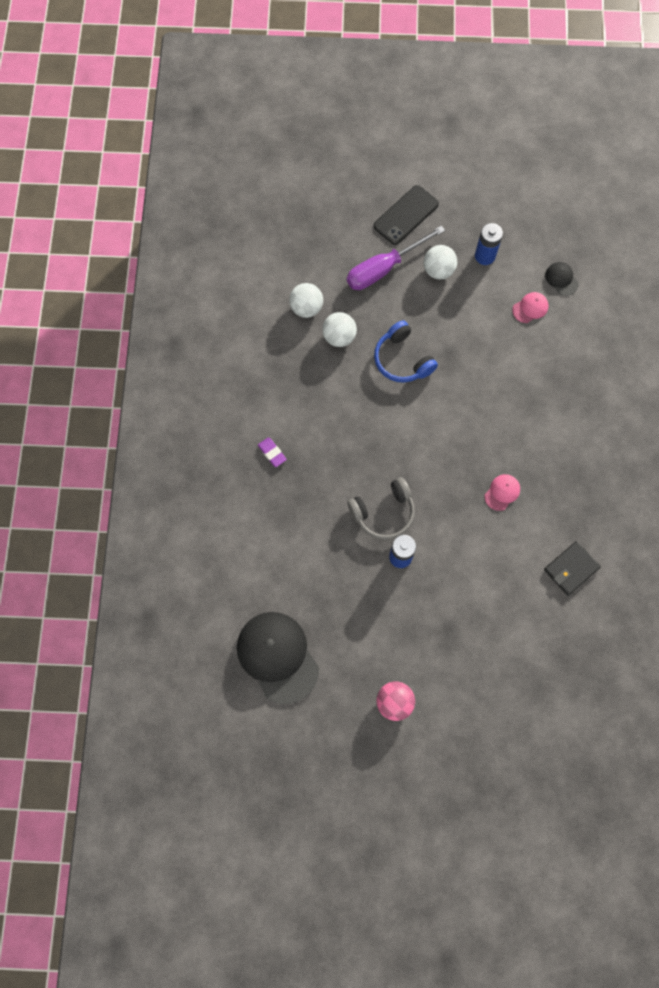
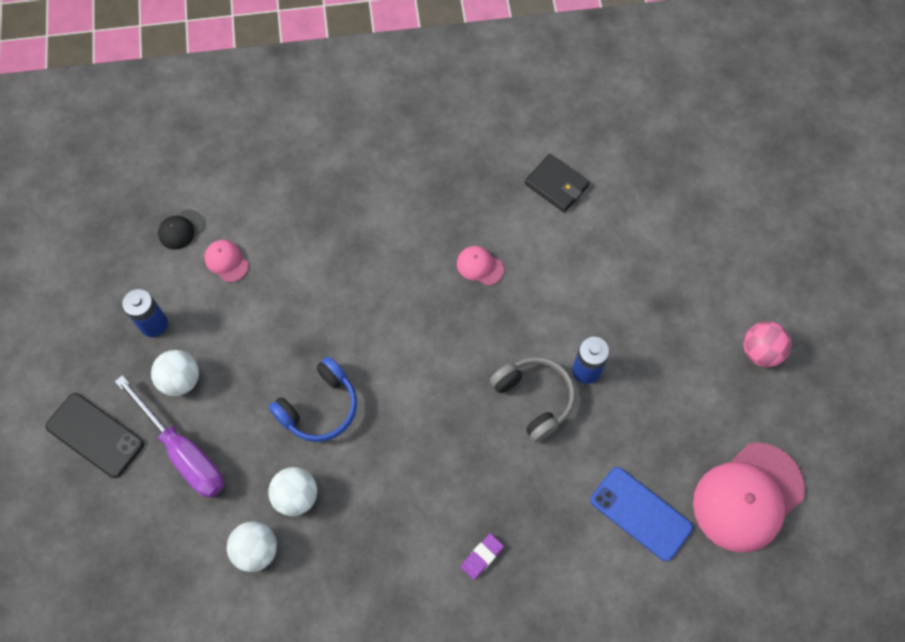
camera: 100 degrees left, 5 degrees down
(277, 657) = (748, 497): black cap -> pink cap
(281, 572) = (640, 514): none -> blue phone

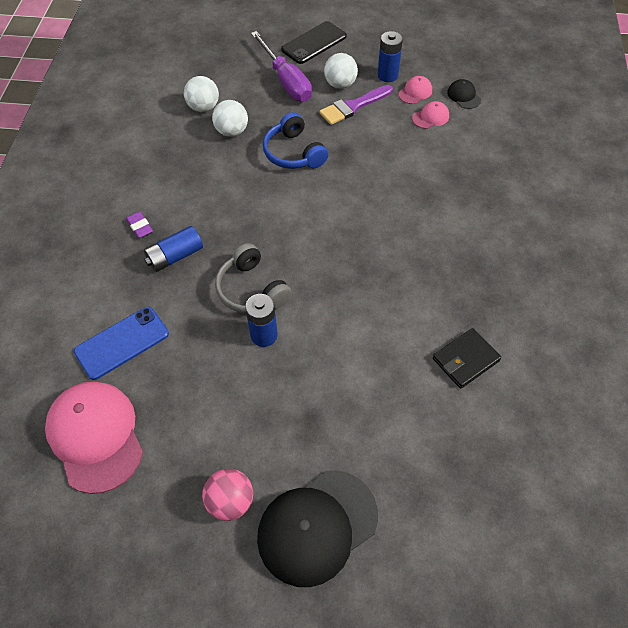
camera: 105 degrees right, 10 degrees down
(183, 452) = (286, 81): purple screwdriver -> purple screwdriver turned 90 degrees counterclockwise
(221, 355) = (353, 106): none -> purple brush
(480, 266) = (389, 277): pink cap -> pink cap (415, 92)
(513, 498) = (175, 256): none -> blue battery
(534, 399) = (251, 289): grey headphones -> grey headphones turned 75 degrees clockwise
(754, 276) = (317, 527): none -> black cap

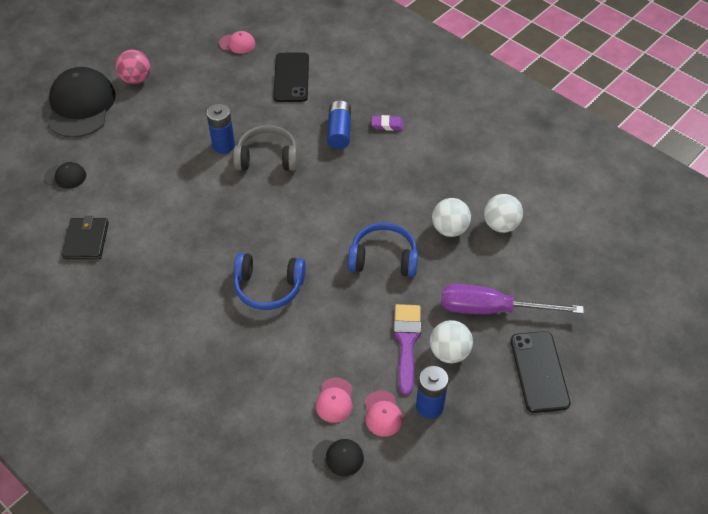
camera: 125 degrees right, 5 degrees down
(95, 436) = (237, 44): pink cap -> pink cap, size x0.44
(122, 342) = (291, 77): blue phone -> black phone
(383, 201) = (268, 287): none -> blue headphones
(419, 447) = (65, 176): none -> black cap

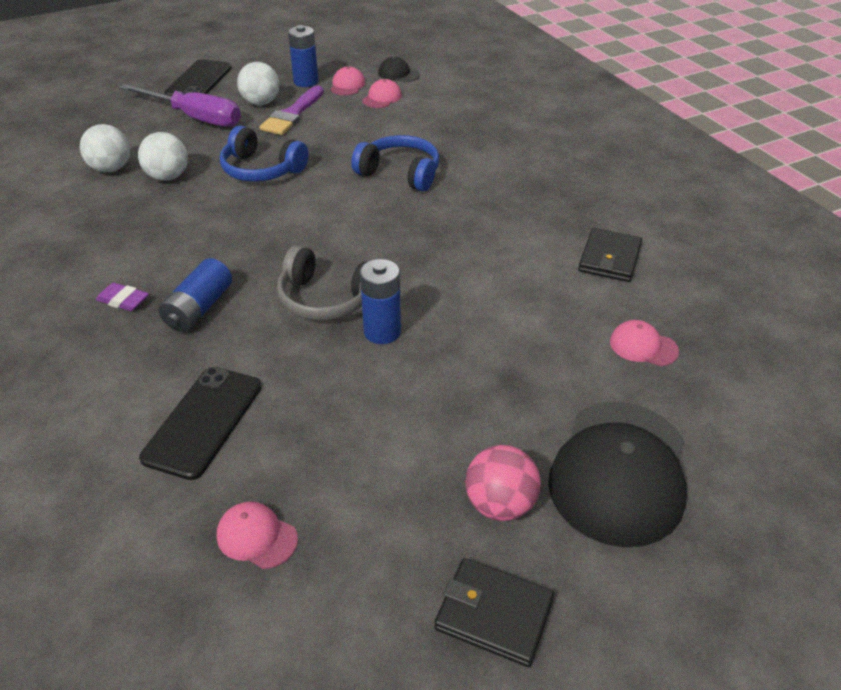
camera: 160 degrees left, 10 degrees down
(65, 176) = (643, 346): black cap -> pink cap
(131, 44) = (494, 614): none -> black wallet

